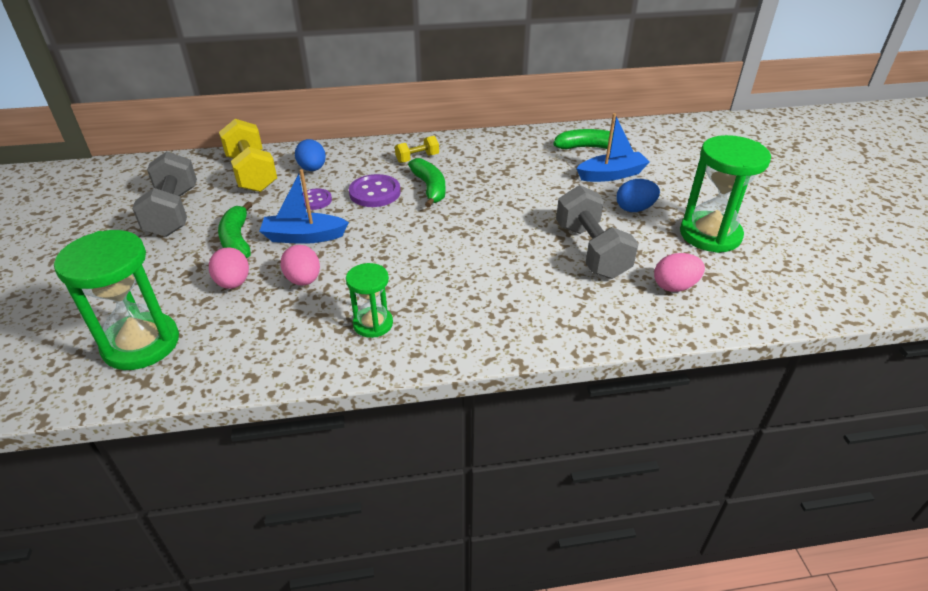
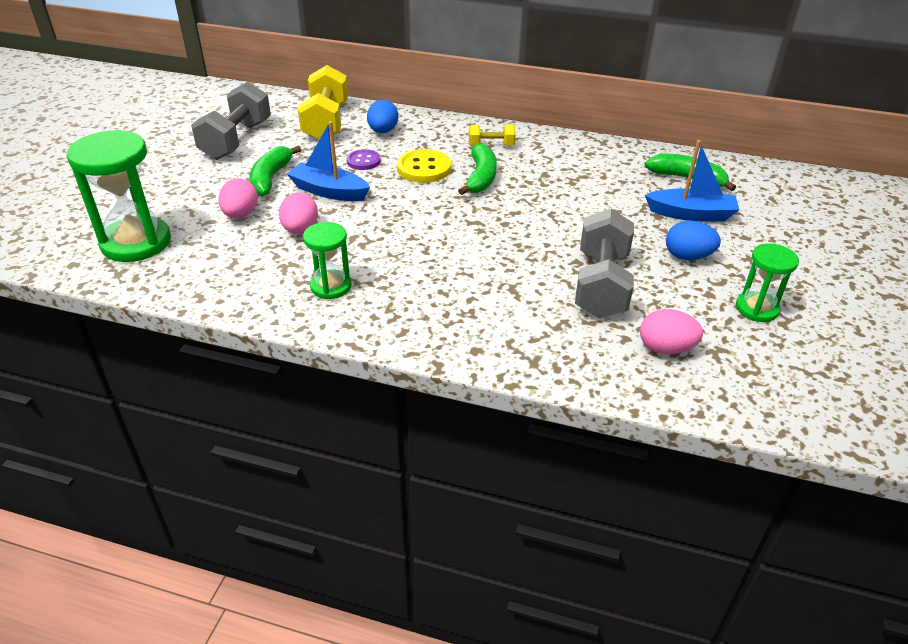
camera: 25 degrees right, 0 degrees up
(375, 193) = (424, 168): purple button -> yellow button
(710, 235) = (757, 308): green hourglass -> green hourglass, size x0.57

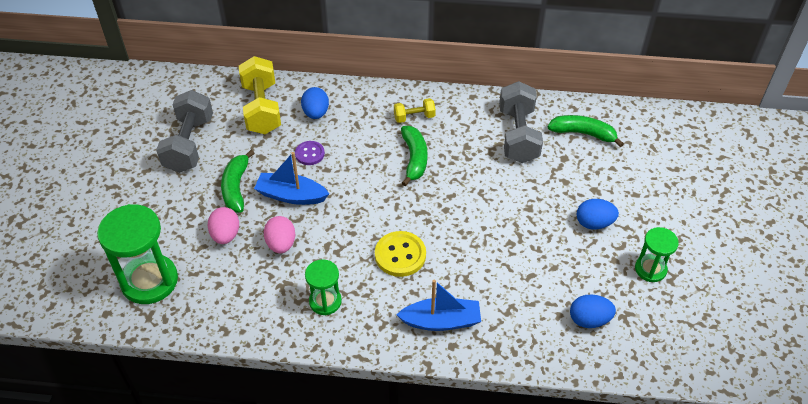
camera: 10 degrees left, 10 degrees up
(424, 168) = (364, 155): yellow button -> yellow button (400, 255)
(601, 285) = (533, 264): grey dumbbell -> grey dumbbell (518, 135)
(665, 348) = (589, 320): pink egg -> blue egg
(691, 214) = (591, 175): blue boat -> blue boat (441, 321)

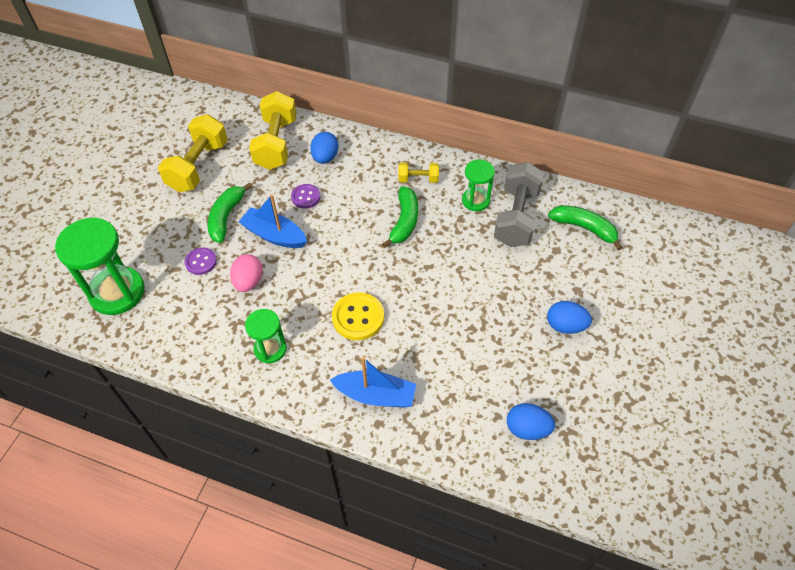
camera: 15 degrees right, 5 degrees up
(189, 144) = (198, 166): grey dumbbell -> yellow dumbbell
(225, 235) = (201, 262): pink egg -> purple button
(650, 269) = (610, 388): green hourglass -> green hourglass (476, 200)

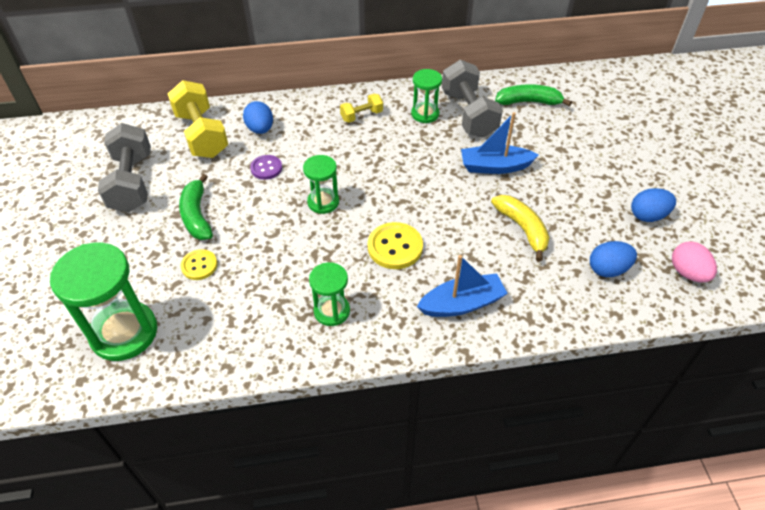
camera: 30 degrees left, 5 degrees down
(198, 166) = (132, 183): yellow dumbbell -> grey dumbbell
(201, 262) = (199, 265): purple button -> yellow button
(248, 282) = (264, 262): pink egg -> pink egg (687, 273)
(274, 235) = (259, 212): blue boat -> blue boat (495, 167)
(329, 249) = (323, 202): none -> green hourglass
(404, 221) = (375, 153): green banana -> none
(479, 352) = (522, 229): none -> yellow banana
(565, 326) = (573, 178): blue egg -> blue egg (648, 216)

